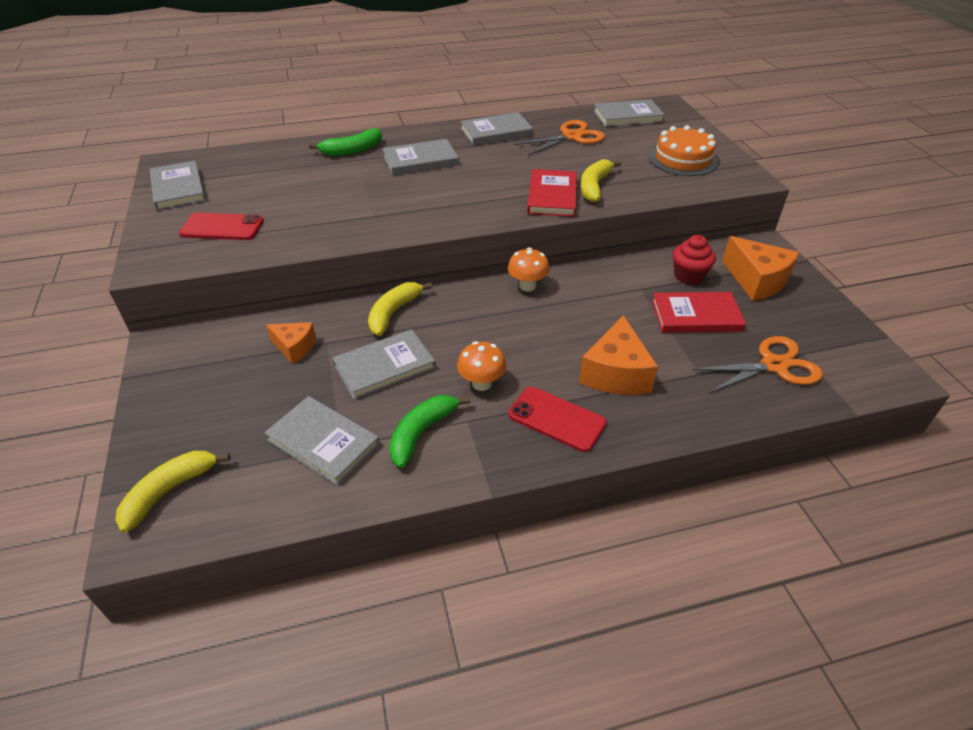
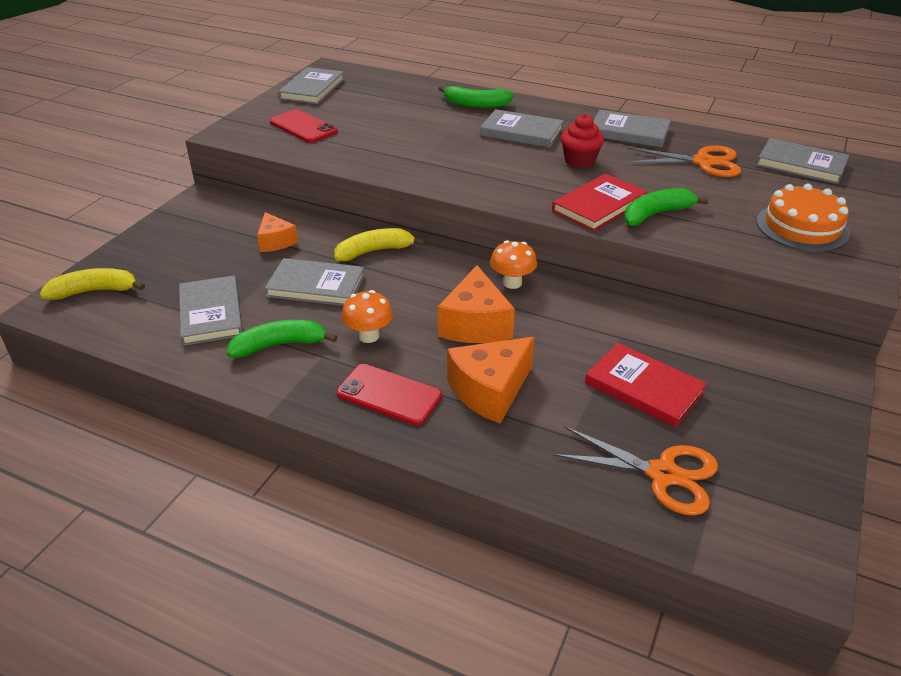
camera: 40 degrees right, 5 degrees down
(556, 419) = (389, 395): red phone -> red phone turned 45 degrees counterclockwise
(594, 186) = (656, 214): yellow banana -> green banana
(688, 276) = (690, 350): red cupcake -> red cupcake (579, 161)
(756, 281) = (767, 392): orange cheese -> orange cheese (475, 324)

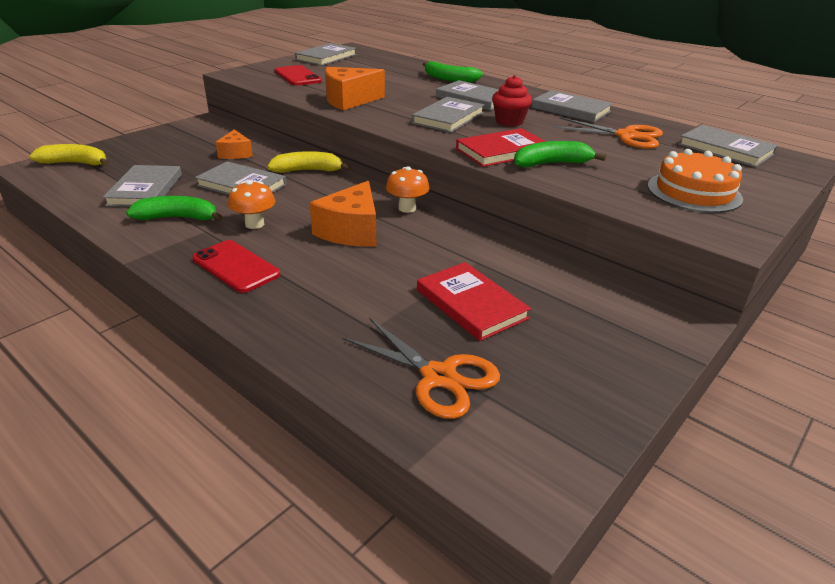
camera: 15 degrees right, 5 degrees down
(490, 391) = (325, 280): orange cheese -> orange cheese (349, 100)
(514, 166) = (448, 118): none -> grey book

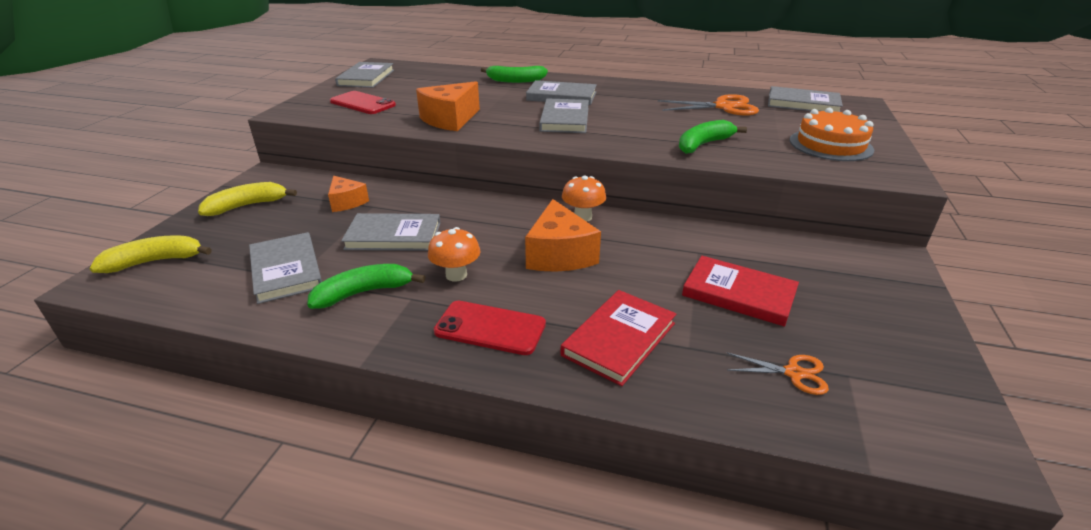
camera: 25 degrees left, 0 degrees up
(308, 170) = (445, 202): yellow banana -> yellow banana (247, 206)
(439, 377) = (793, 373): orange scissors -> orange scissors, size x0.58
(502, 151) = (651, 142): red book -> red book (619, 339)
(509, 122) = (620, 112): red cupcake -> none
(571, 109) = (652, 91): grey book -> none

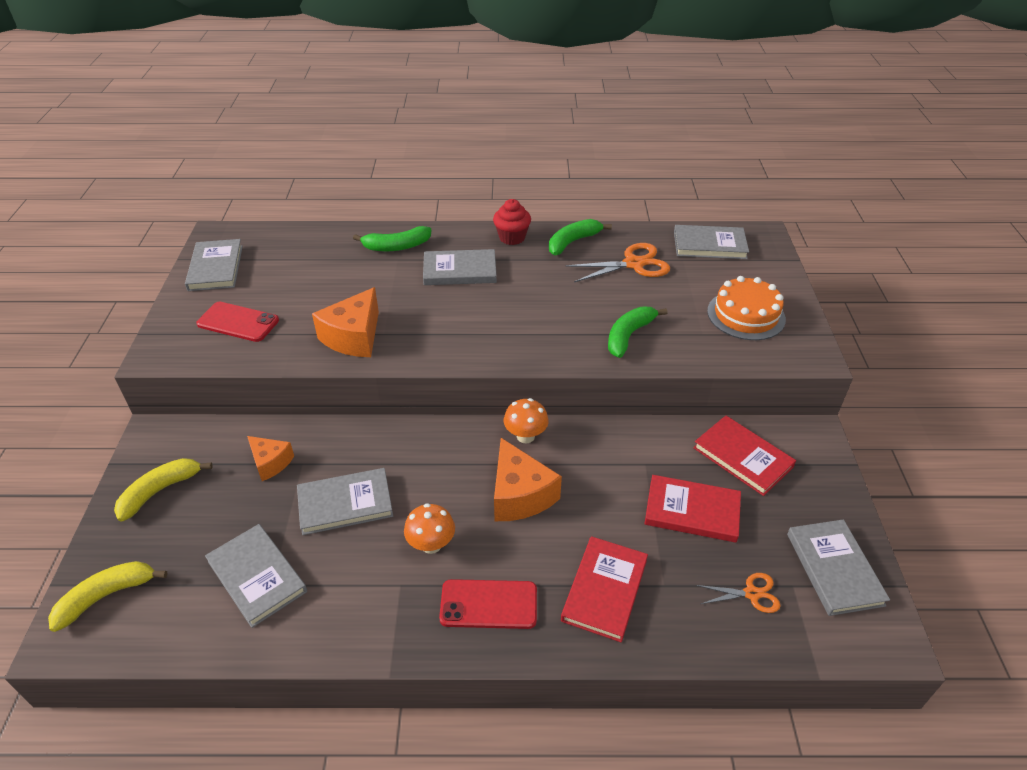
camera: 15 degrees left, 10 degrees up
(364, 292) = (351, 588): green banana -> green banana (573, 242)
(565, 119) = (478, 315): grey book -> grey book (834, 569)
(616, 84) = (512, 237): none -> red cupcake
(807, 262) = (742, 457): none -> red book

